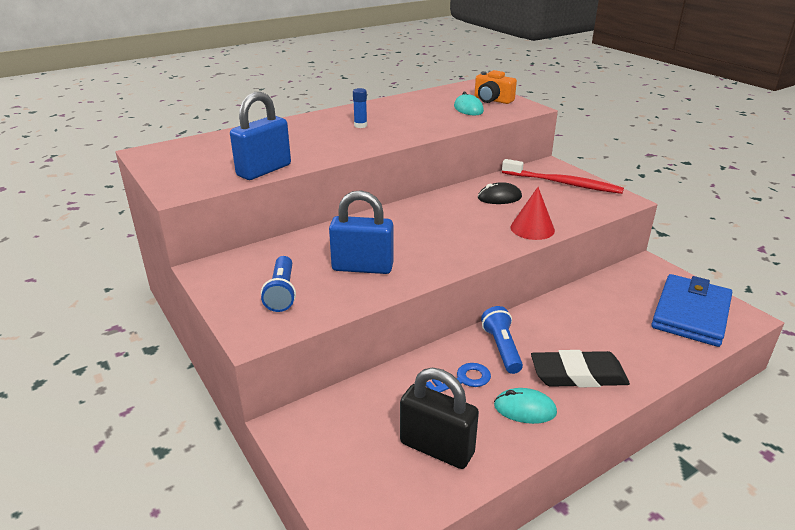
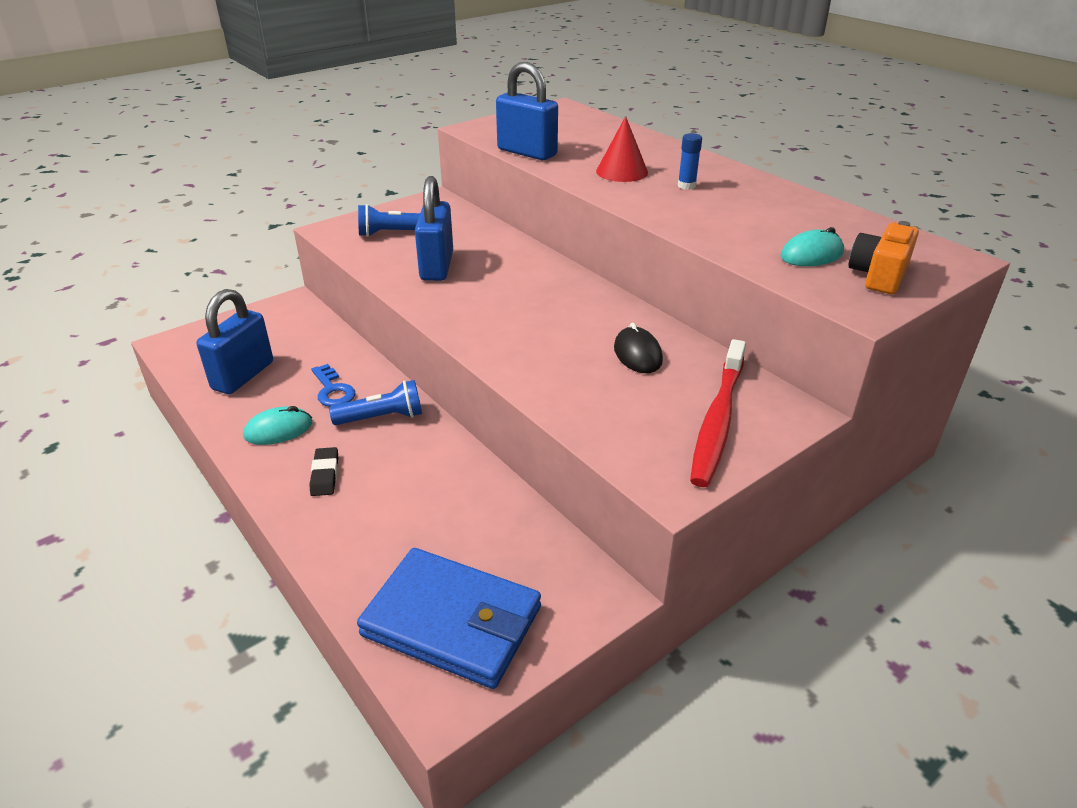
camera: 85 degrees right, 5 degrees up
(437, 448) = (243, 376): black padlock -> blue padlock
(524, 409) = (278, 430): turquoise mouse -> turquoise mouse turned 60 degrees clockwise
(532, 228) = (541, 378): red cone -> red cone (622, 171)
(578, 375) = (325, 475): black eraser -> black eraser, size x0.52

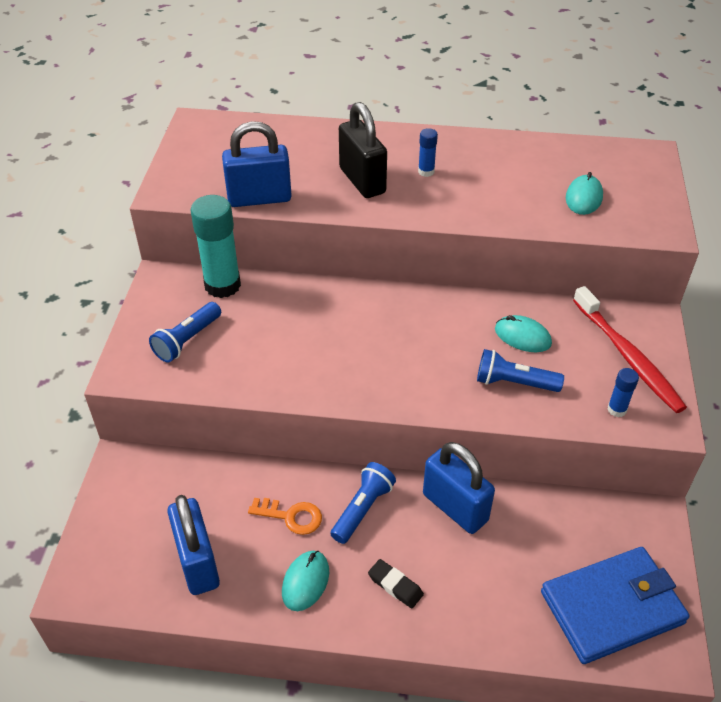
camera: 45 degrees left, 10 degrees up
(333, 390) = (291, 516): blue key -> orange key
(437, 266) = (279, 351): blue padlock -> blue padlock (455, 507)
(465, 218) = (222, 285): none -> turquoise glue stick
(574, 376) = (514, 383): none -> blue flashlight
(622, 171) = (362, 181): red cone -> black padlock
(637, 354) = (522, 336): black mouse -> turquoise mouse
(637, 446) = (617, 409): none -> blue glue stick
(879, 275) = (637, 195): orange camera -> none

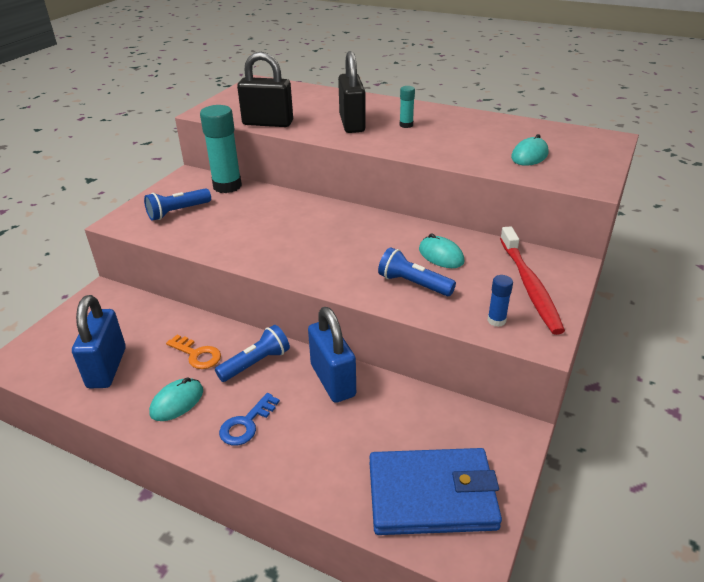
camera: 20 degrees right, 10 degrees down
(259, 198) = (268, 123): blue padlock -> black padlock
(395, 585) = (246, 424): black eraser -> blue key
(426, 171) = (406, 125): blue glue stick -> turquoise glue stick

